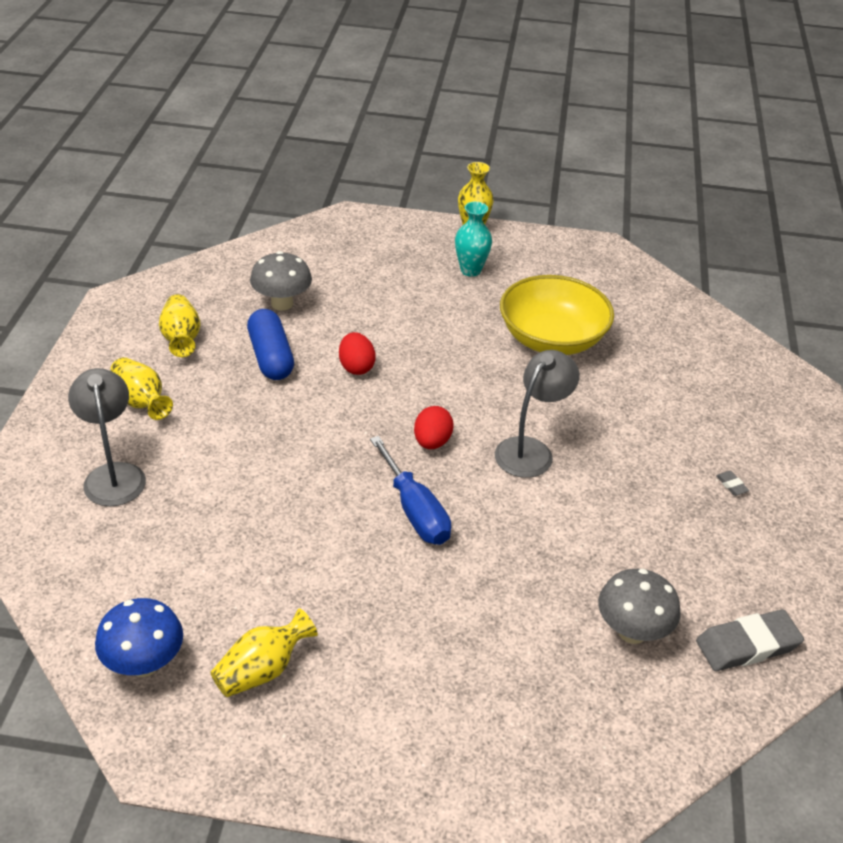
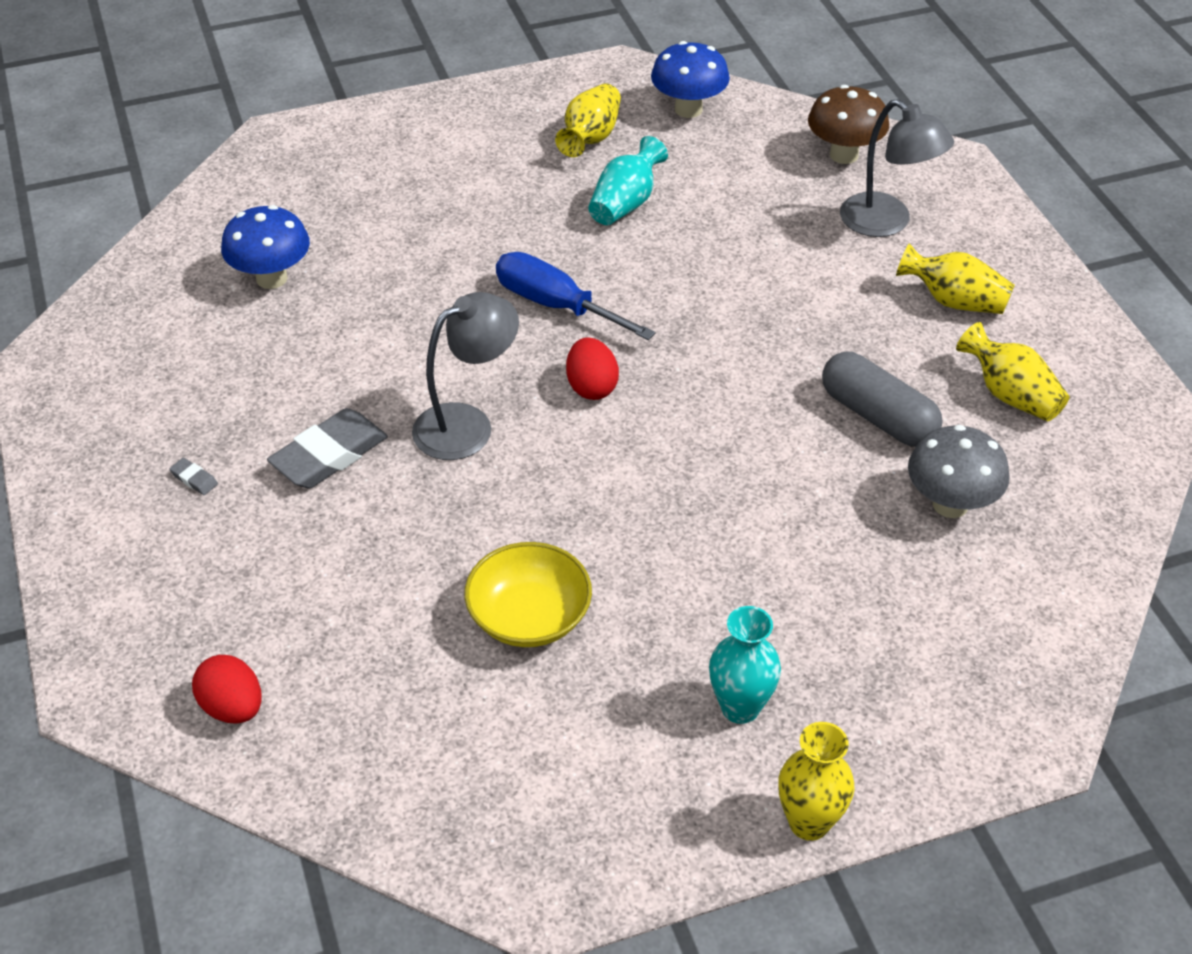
camera: 155 degrees right, 5 degrees up
(71, 549) = (844, 155): none -> brown mushroom
(271, 357) = (878, 416): blue capsule -> grey capsule
(291, 580) = (625, 203): none -> turquoise vase
(356, 367) = (761, 448): red egg -> red egg (233, 707)
(530, 450) = (467, 424): grey lamp -> grey lamp turned 135 degrees counterclockwise
(552, 339) = (529, 617): yellow bowl -> yellow bowl, size x0.66
(632, 631) = (271, 278): grey mushroom -> blue mushroom
(747, 645) = (148, 308): grey eraser -> grey eraser (329, 455)

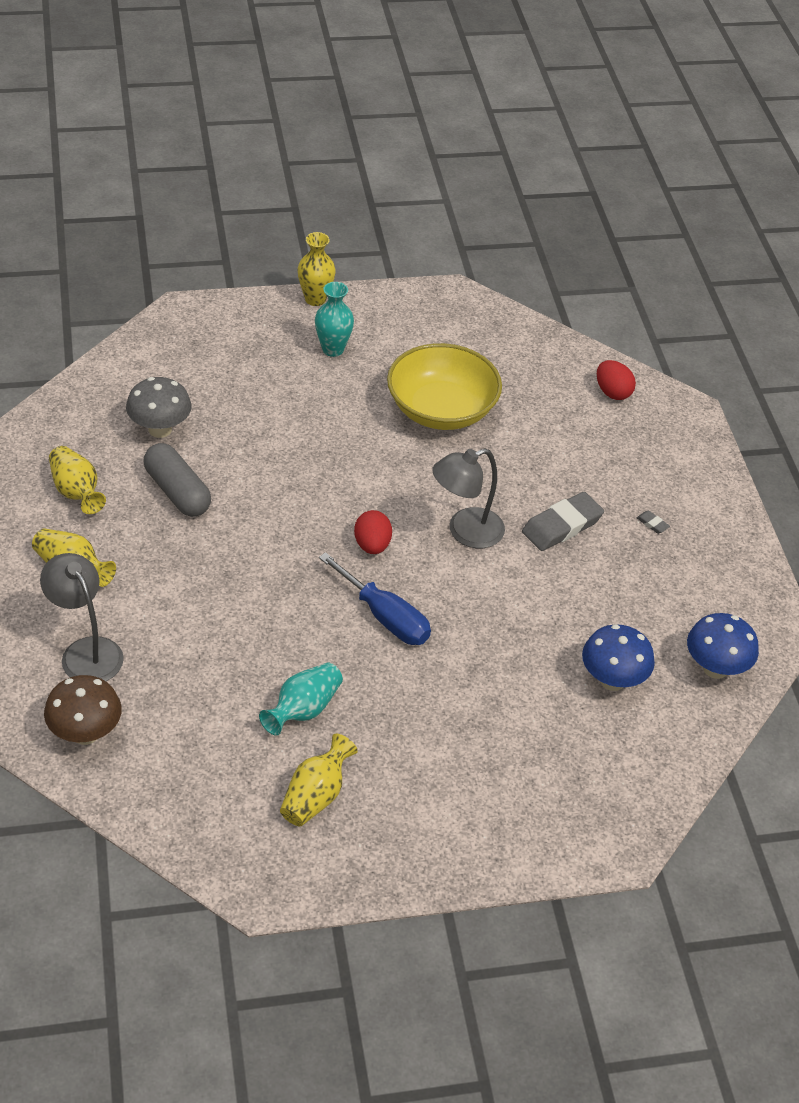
camera: 175 degrees left, 0 degrees up
(529, 617) = (441, 410): yellow bowl -> yellow bowl, size x1.51
(688, 109) = (210, 818): blue mushroom -> blue mushroom (715, 668)

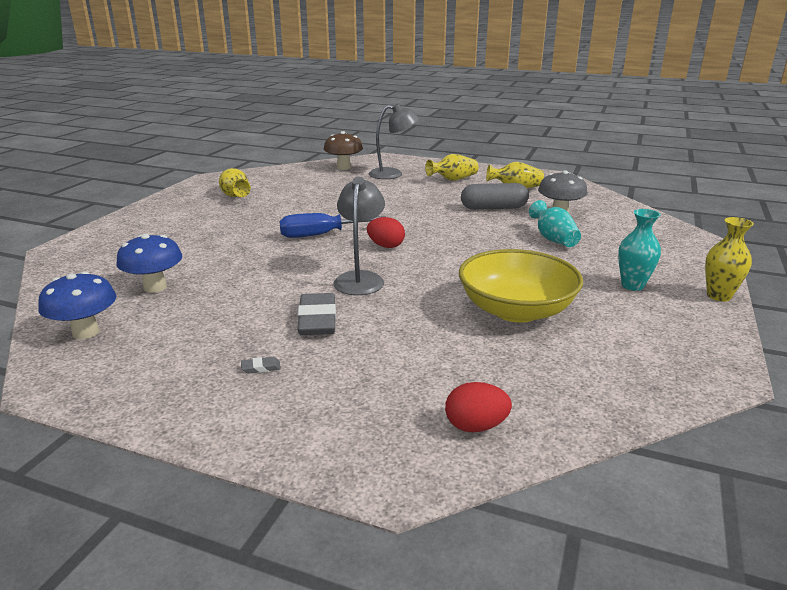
camera: 125 degrees right, 20 degrees down
(303, 710) = (288, 203): turquoise vase -> turquoise vase (553, 239)

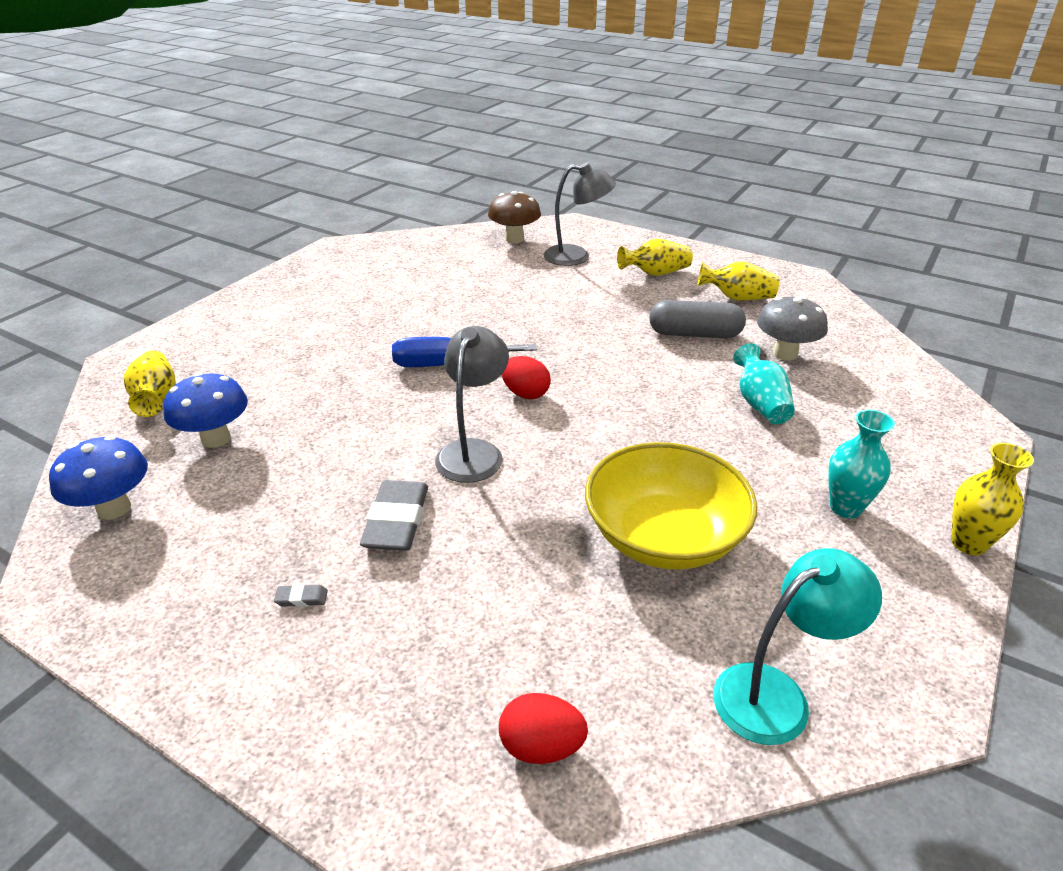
camera: 10 degrees right, 10 degrees up
(235, 195) = (360, 281): yellow vase -> yellow vase (157, 399)
(627, 381) = (776, 694): none -> turquoise lamp

